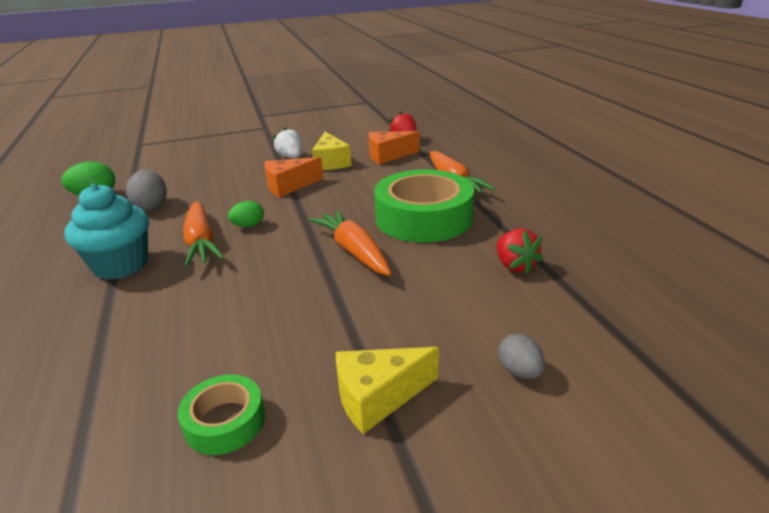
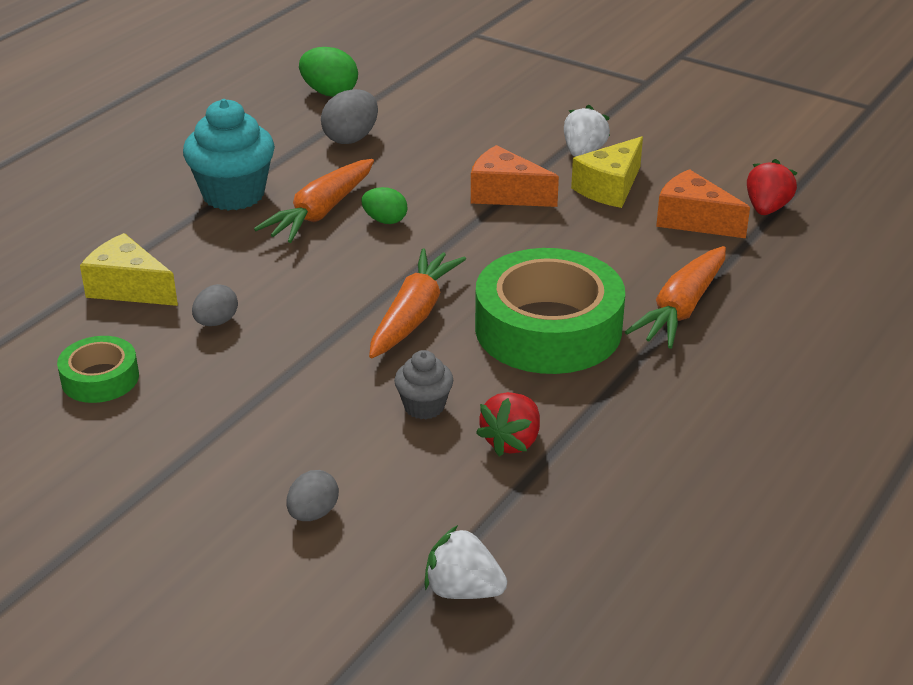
camera: 50 degrees right, 5 degrees up
(245, 329) = (216, 322): none -> grey egg
(378, 397) = (198, 443): yellow cheese -> yellow cheese (129, 288)
(448, 281) = (424, 406): none -> grey cupcake
(652, 338) = (463, 590): none -> white strawberry

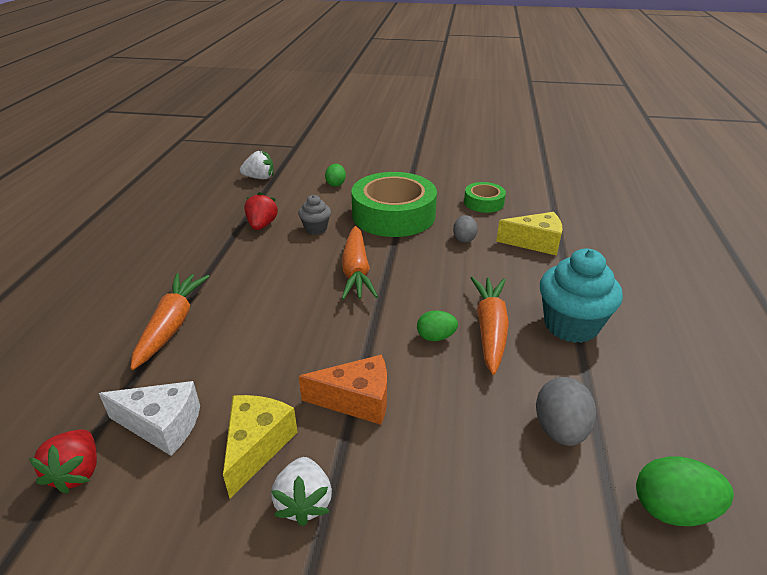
camera: 155 degrees right, 0 degrees up
(313, 513) = (336, 184): grey egg -> green egg
(548, 328) = (265, 286): green tape -> green tape (393, 215)
(693, 220) = (162, 425): orange cheese -> white cheese

